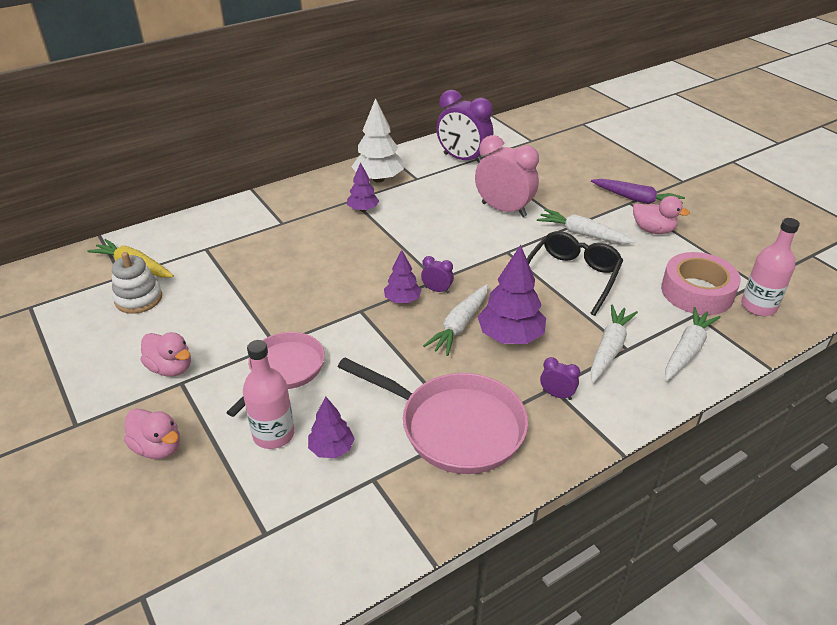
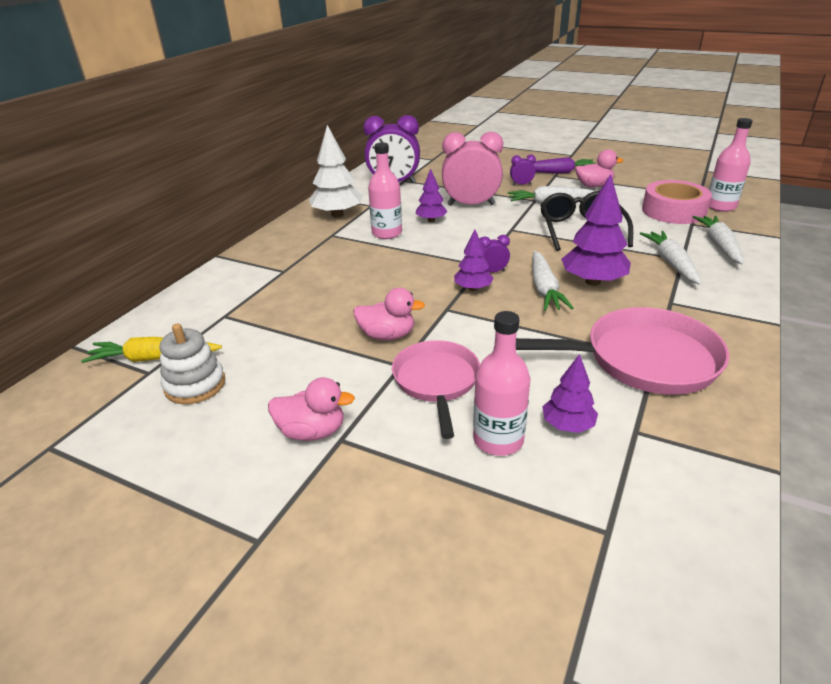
camera: 30 degrees left, 5 degrees down
(158, 447) = (391, 513): pink duck -> pink duck (387, 335)
(363, 209) = (351, 238): purple tree -> purple tree (431, 220)
(397, 215) = (387, 233): none -> pink bottle
(557, 394) = (681, 305): purple clock -> purple clock (521, 184)

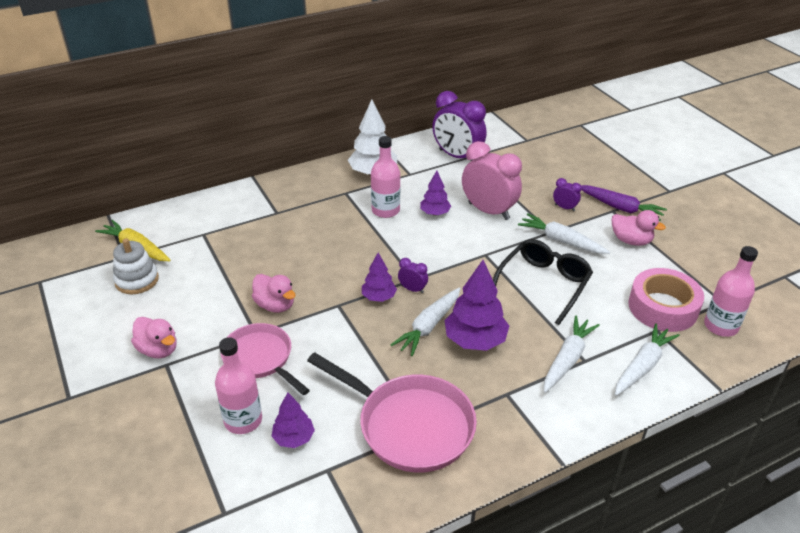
camera: 35 degrees right, 5 degrees up
(436, 382) = (260, 358): pink pan -> pink pan turned 75 degrees counterclockwise

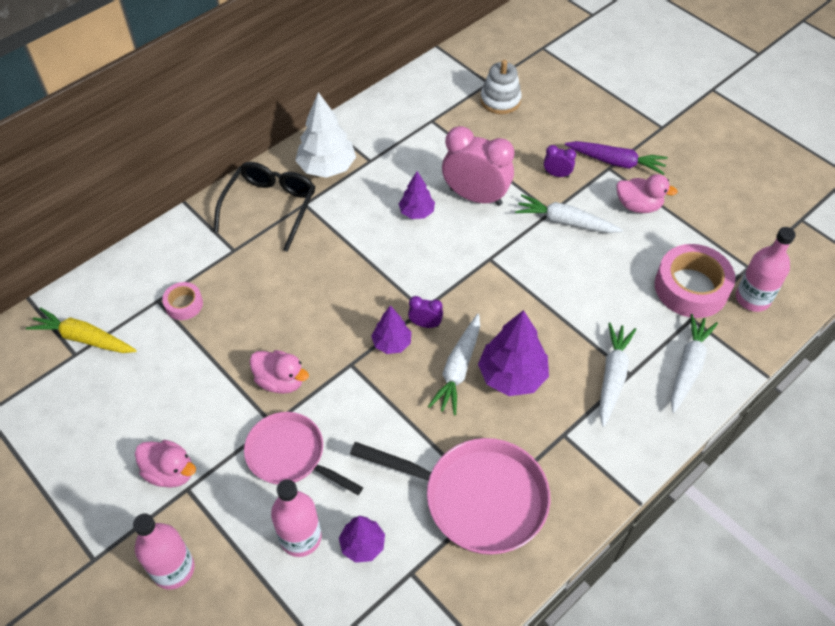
camera: 15 degrees left, 15 degrees up
(137, 280) = (105, 384): white stacking toy -> white stacking toy (500, 100)
(222, 240) = (184, 304): none -> pink tape
(385, 210) = (359, 220): pink bottle -> pink bottle (173, 569)
(457, 156) = (416, 123): purple clock -> none
(543, 284) = (562, 285): black glasses -> black glasses (270, 207)

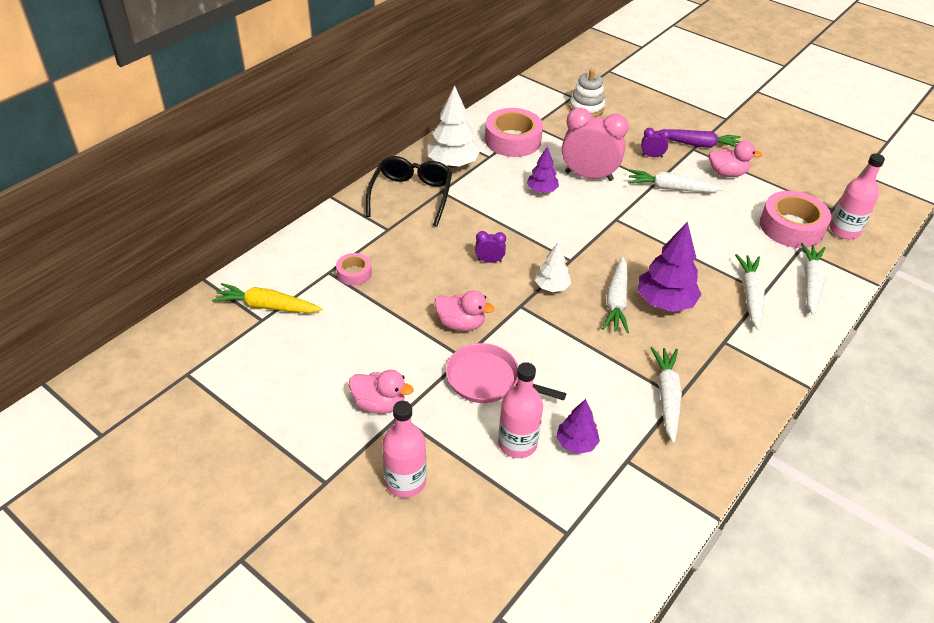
camera: 10 degrees left, 10 degrees down
(392, 343) = (552, 287): purple tree -> white tree
(403, 139) = (512, 140): none -> pink tape
(425, 324) = (576, 270): purple clock -> purple clock (489, 261)
(477, 498) = (666, 397): pink pan -> white carrot

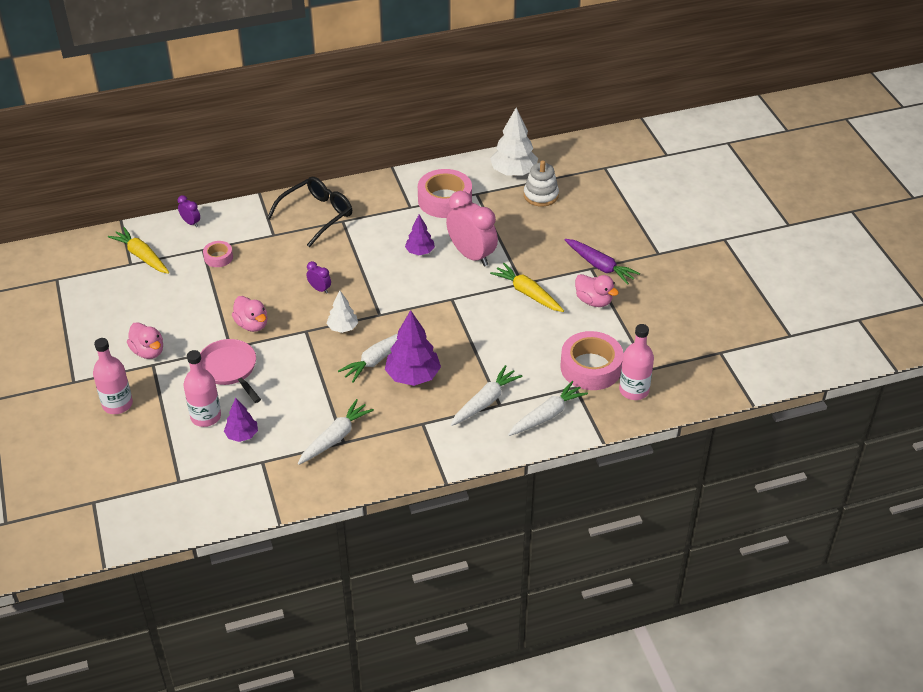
camera: 35 degrees right, 0 degrees up
(453, 164) = (375, 202): white tree -> white tree (514, 172)
(652, 156) = (546, 260): purple clock -> purple clock (191, 223)
(670, 188) = (527, 293): white carrot -> yellow carrot

